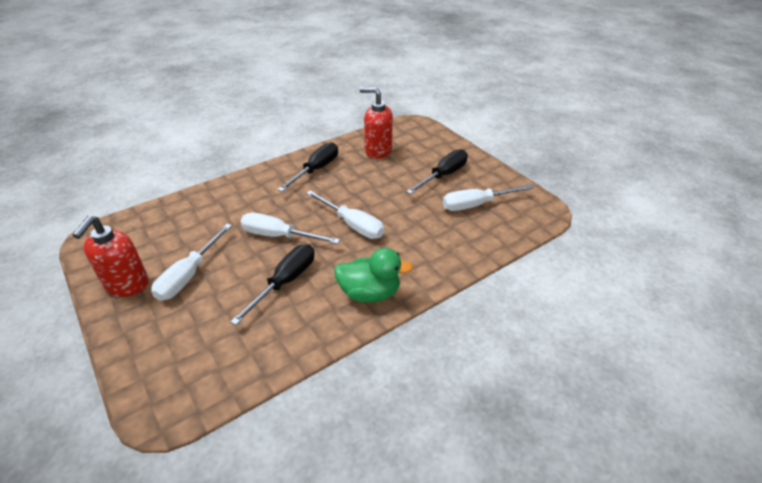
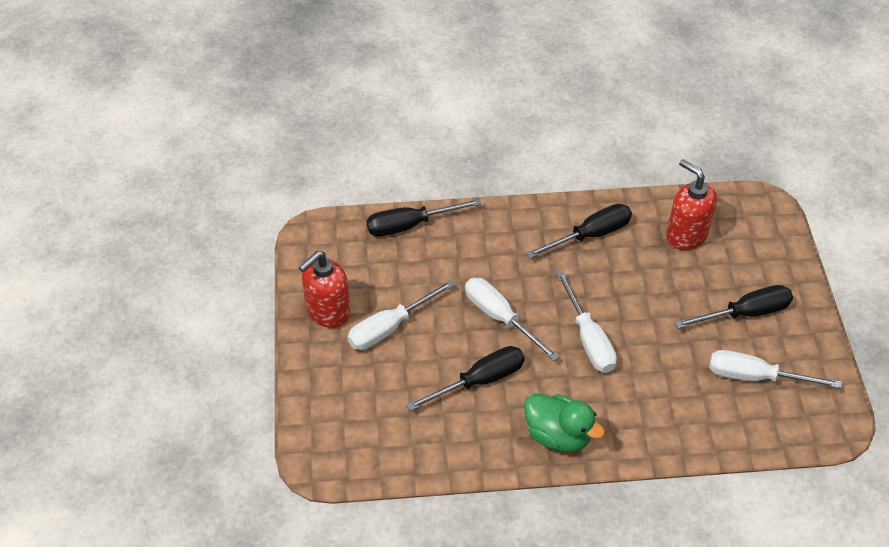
camera: 30 degrees right, 10 degrees up
(177, 206) = (410, 225): none -> black screwdriver

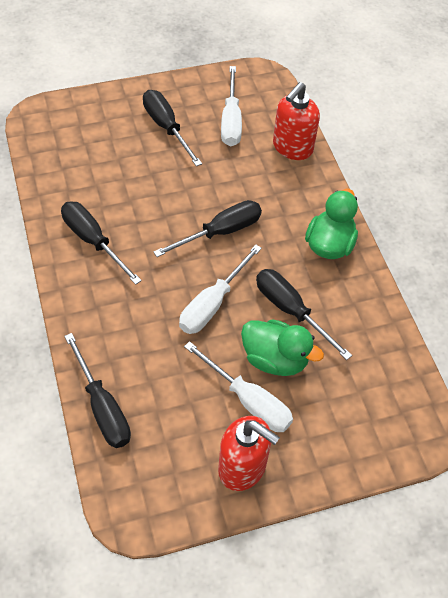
camera: 105 degrees left, 5 degrees up
(427, 356) = (275, 359): none -> green duck
(588, 339) = (220, 232): white screwdriver -> black screwdriver
(686, 235) = (82, 169): red soap dispenser -> red soap dispenser (292, 148)

